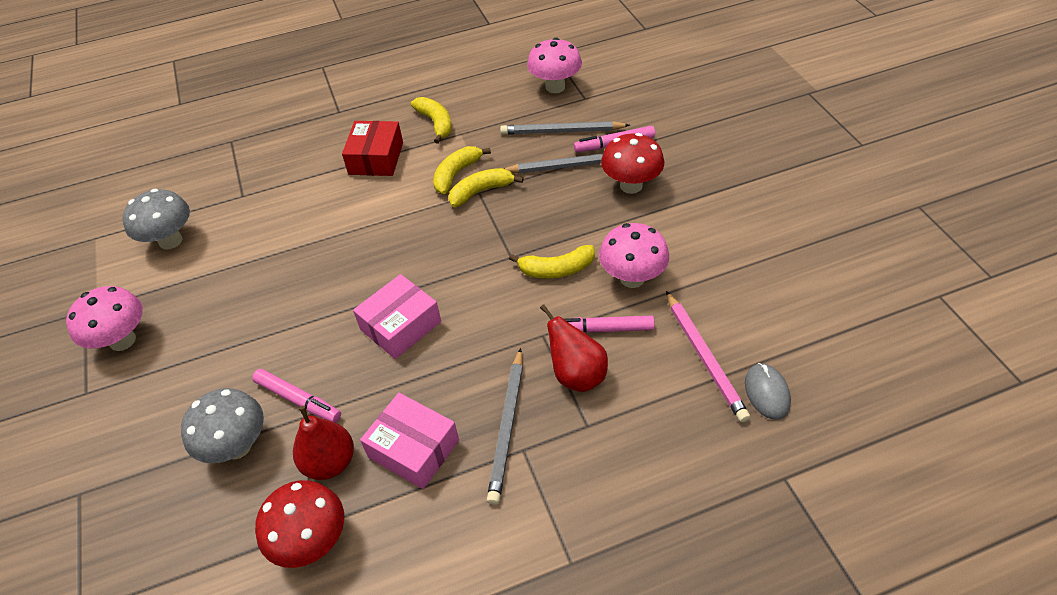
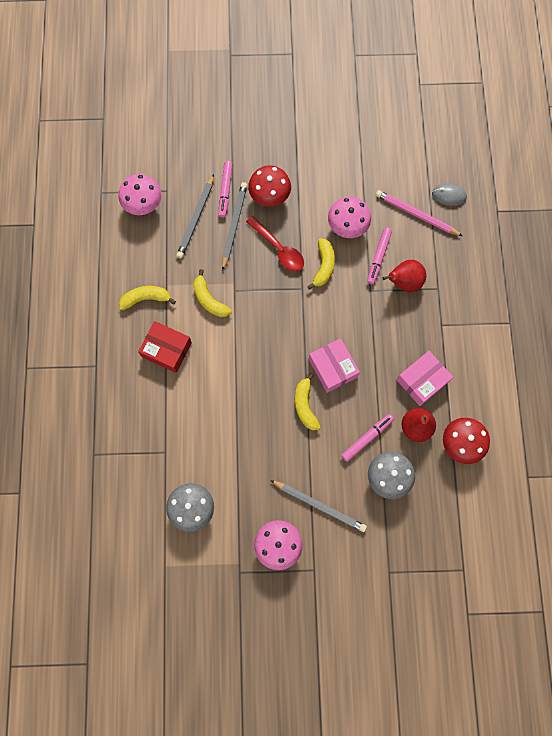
camera: 75 degrees left, 25 degrees up
(481, 192) = (234, 289): yellow banana -> yellow banana (305, 405)
(507, 426) = (425, 328): grey pencil -> grey pencil (319, 506)
(559, 216) = (278, 248): none -> red spoon
(704, 357) = (416, 214): pink pencil -> pink pencil turned 150 degrees counterclockwise

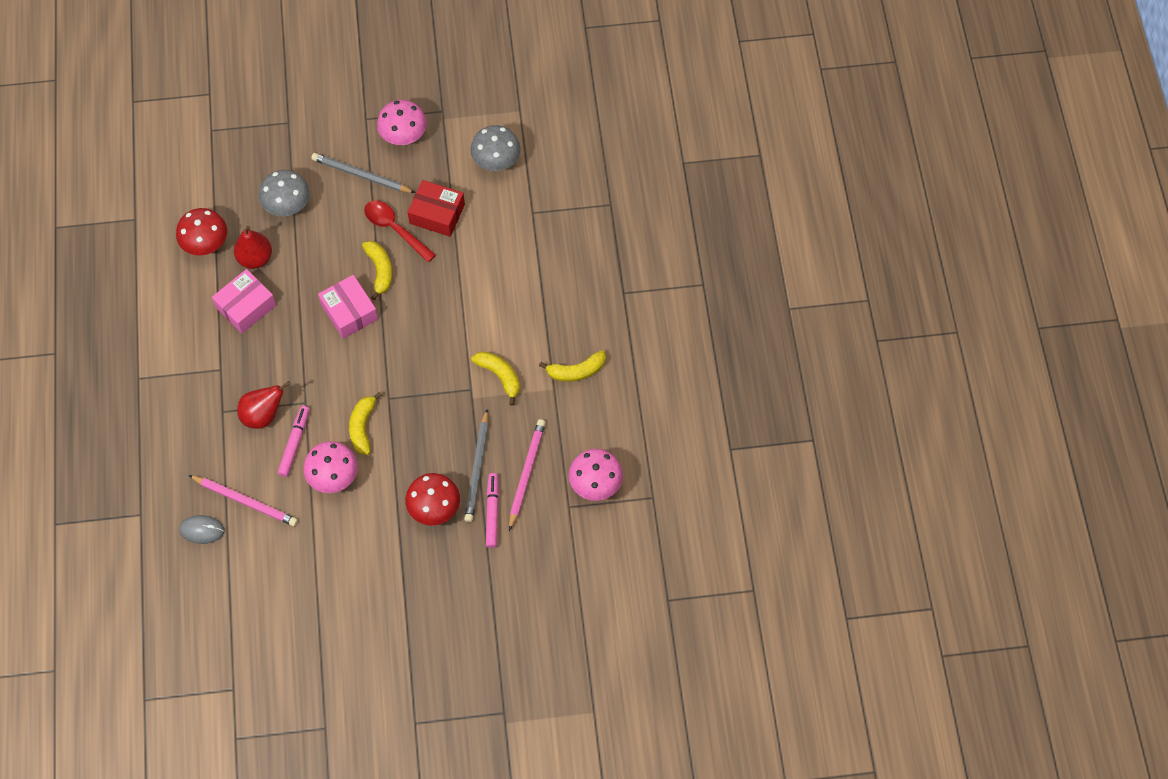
camera: 175 degrees right, 10 degrees down
(166, 349) = (544, 316): red box -> red box (437, 214)
(196, 218) = (526, 474): grey pencil -> pink pencil
(278, 248) = (419, 444): red spoon -> red spoon (395, 229)
(367, 438) = (310, 243): pink marker -> none

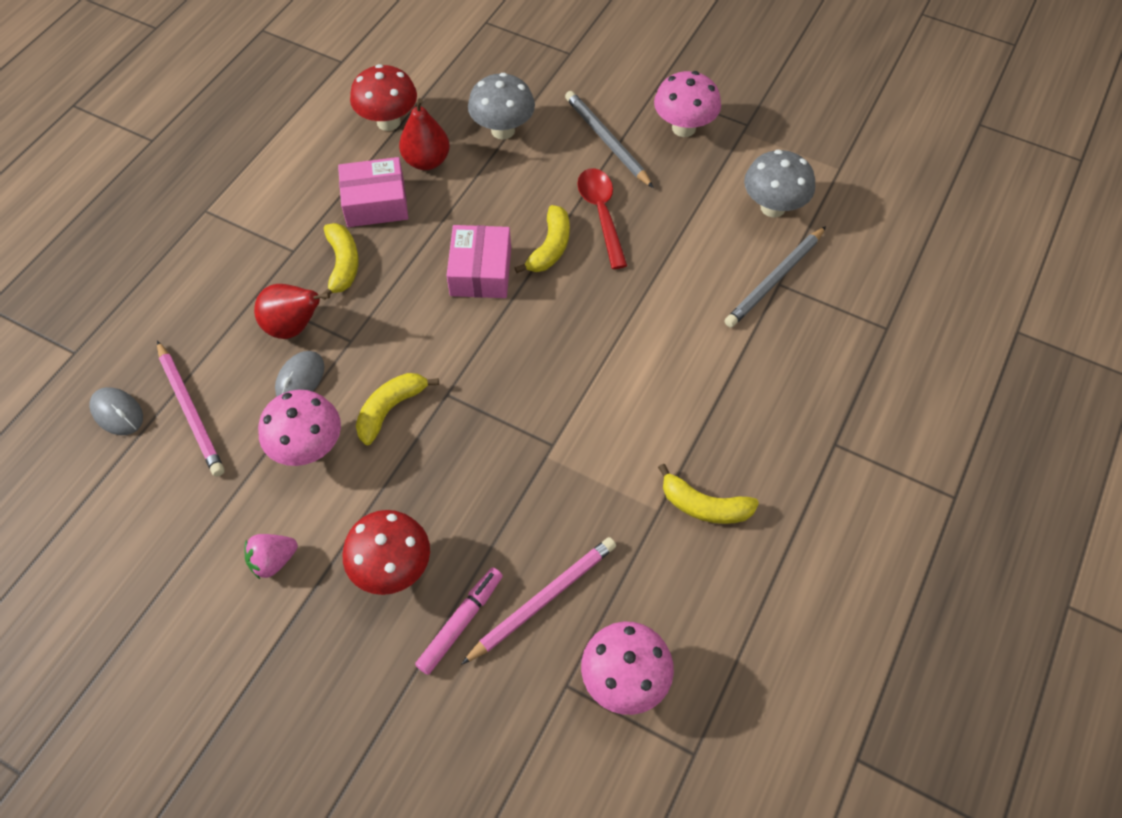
camera: 35 degrees right, 5 degrees down
(294, 443) = (300, 379): pink marker -> grey mouse
(366, 547) = (273, 560): none -> pink strawberry
(437, 214) = (662, 224): red box -> none
(477, 468) = (486, 550): grey pencil -> grey pencil (775, 279)
(500, 376) = (600, 451): yellow banana -> yellow banana (343, 264)

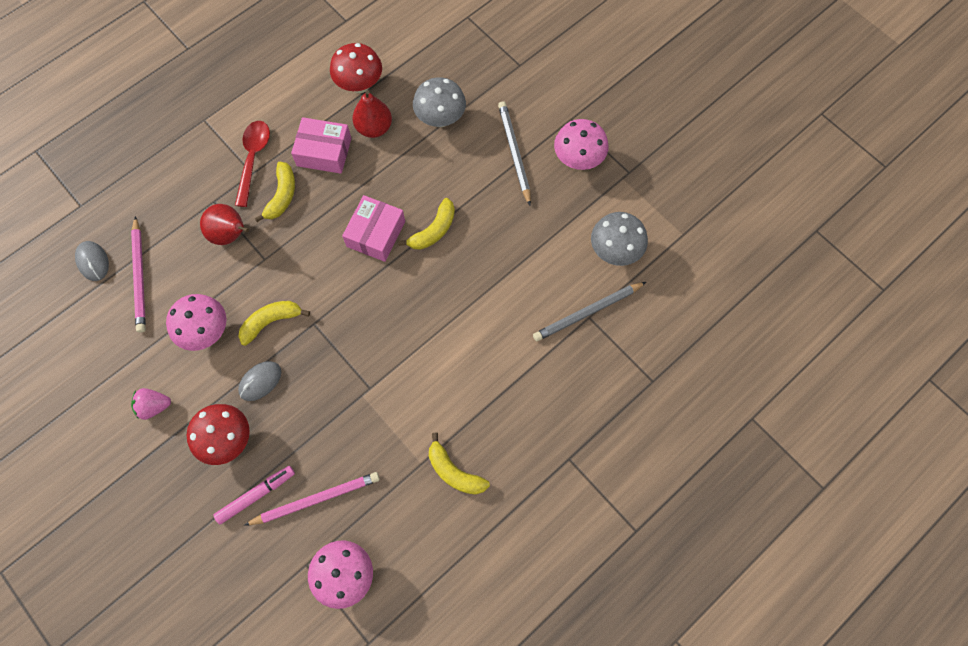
camera: 20 degrees right, 10 degrees up
(300, 379) = (220, 277): grey mouse -> grey mouse (260, 381)
(601, 214) = (483, 215): red spoon -> red spoon (253, 159)

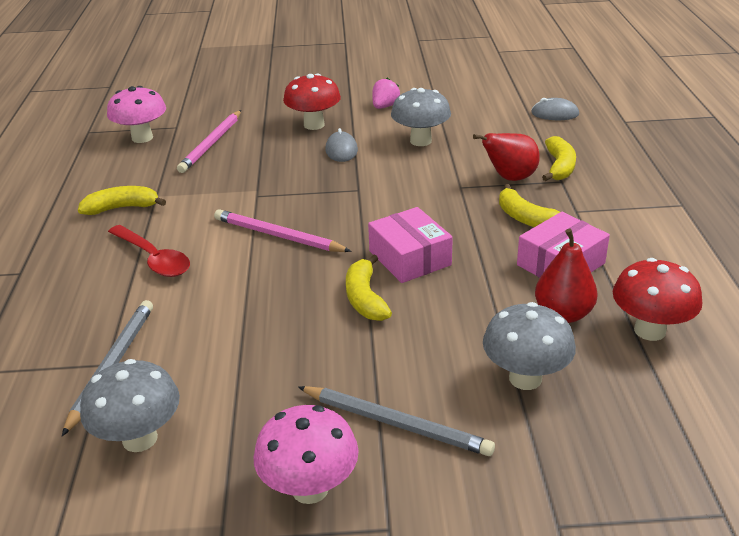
camera: 130 degrees right, 35 degrees down
(140, 276) = (514, 128): pink pencil -> pink pencil (278, 236)
(206, 332) = (420, 141): pink mushroom -> grey mushroom
(253, 159) = (595, 217): red spoon -> red spoon (153, 258)
(256, 495) = (255, 123): pink marker -> none
(271, 322) = (389, 170): yellow banana -> yellow banana (559, 167)

